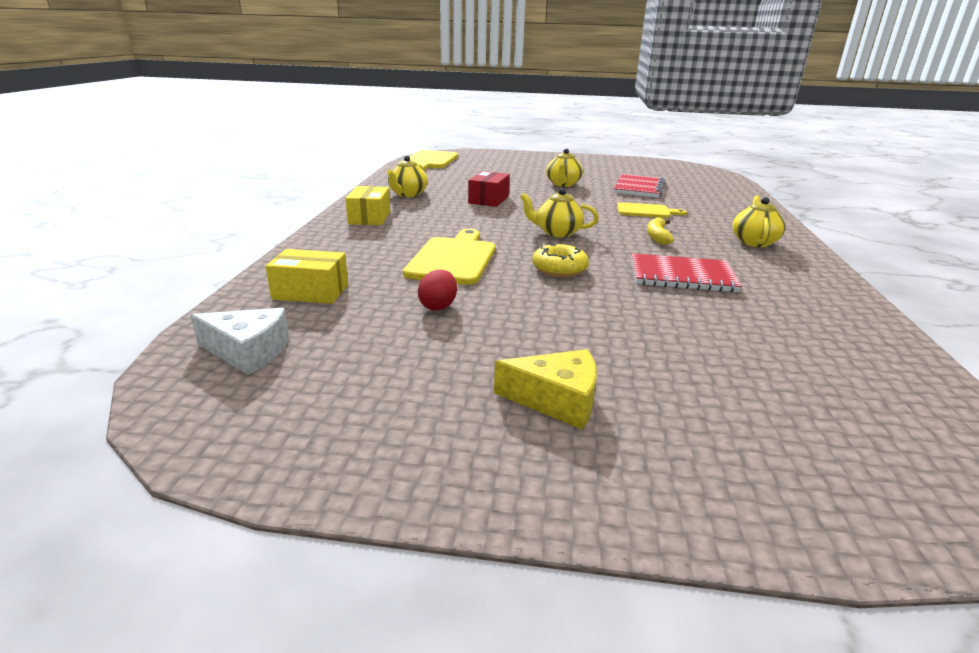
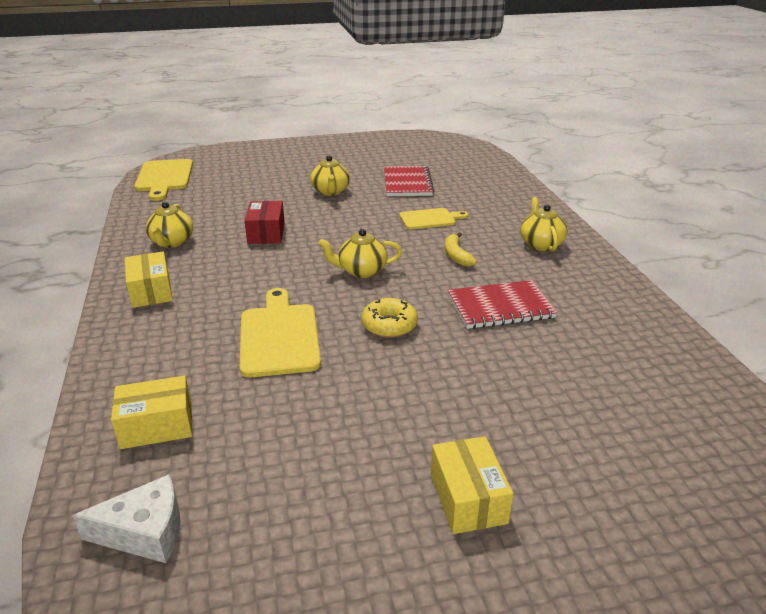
camera: 20 degrees left, 5 degrees up
(438, 306) = (301, 410): red egg -> none
(556, 400) = (468, 498): yellow cheese -> yellow box

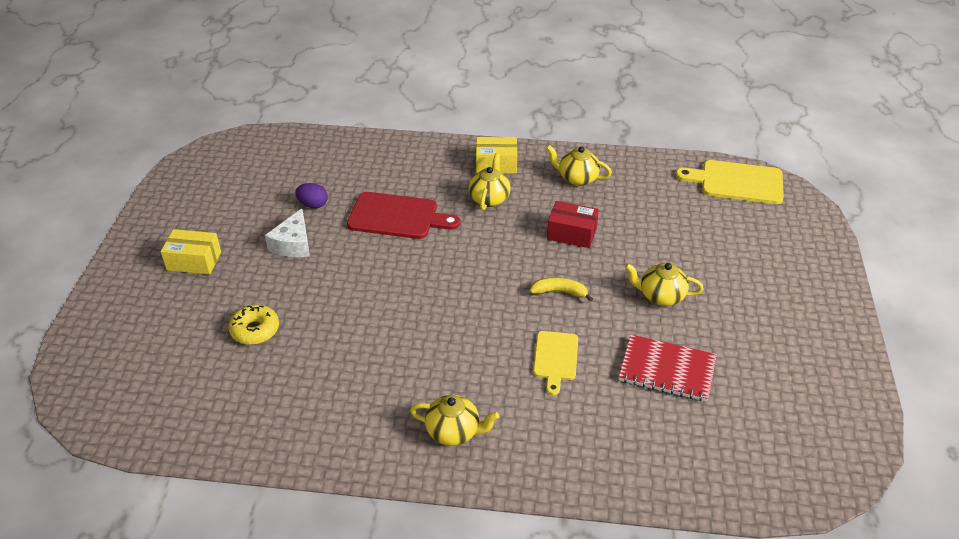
camera: 110 degrees right, 10 degrees up
(145, 532) = (264, 153): white cheese -> white cheese (293, 244)
(157, 426) = (339, 160): yellow box -> none
(279, 336) = (397, 217): yellow cutting board -> red cutting board
(280, 416) = (313, 205): none -> purple egg
(361, 271) = (468, 278): yellow teapot -> yellow teapot (489, 198)
(389, 325) = (376, 274): yellow donut -> yellow donut (255, 330)
(456, 255) = (463, 352): yellow banana -> yellow banana (559, 292)
(500, 307) = (359, 349): red notebook -> none

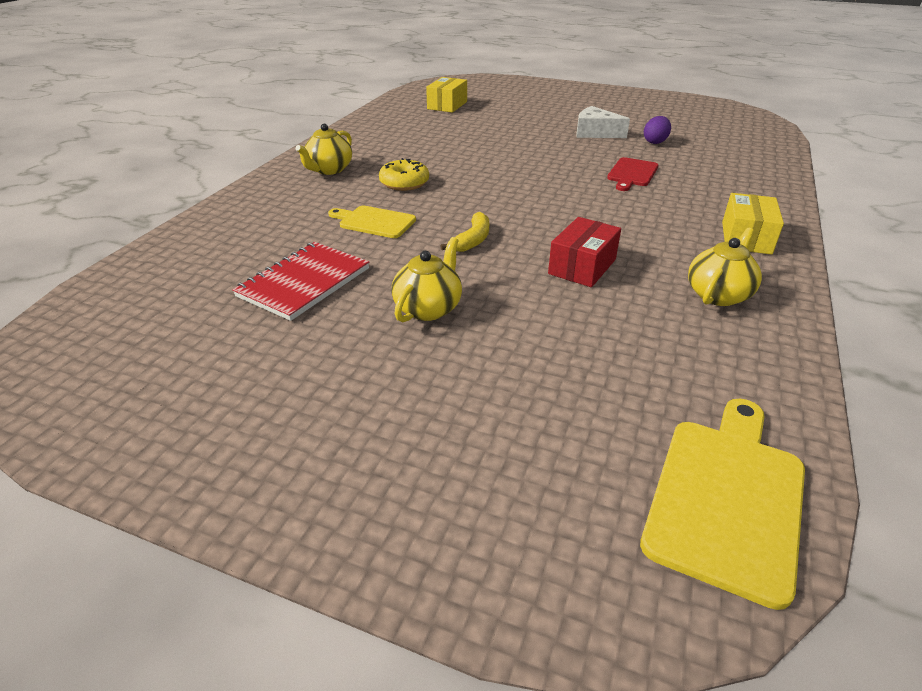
camera: 105 degrees right, 5 degrees down
(194, 261) = (581, 105): yellow box -> yellow box (447, 105)
(255, 330) = (491, 118): yellow donut -> yellow donut (404, 183)
(397, 217) = (632, 173): red cutting board -> red cutting board, size x0.63
(489, 198) = (665, 224): yellow teapot -> none

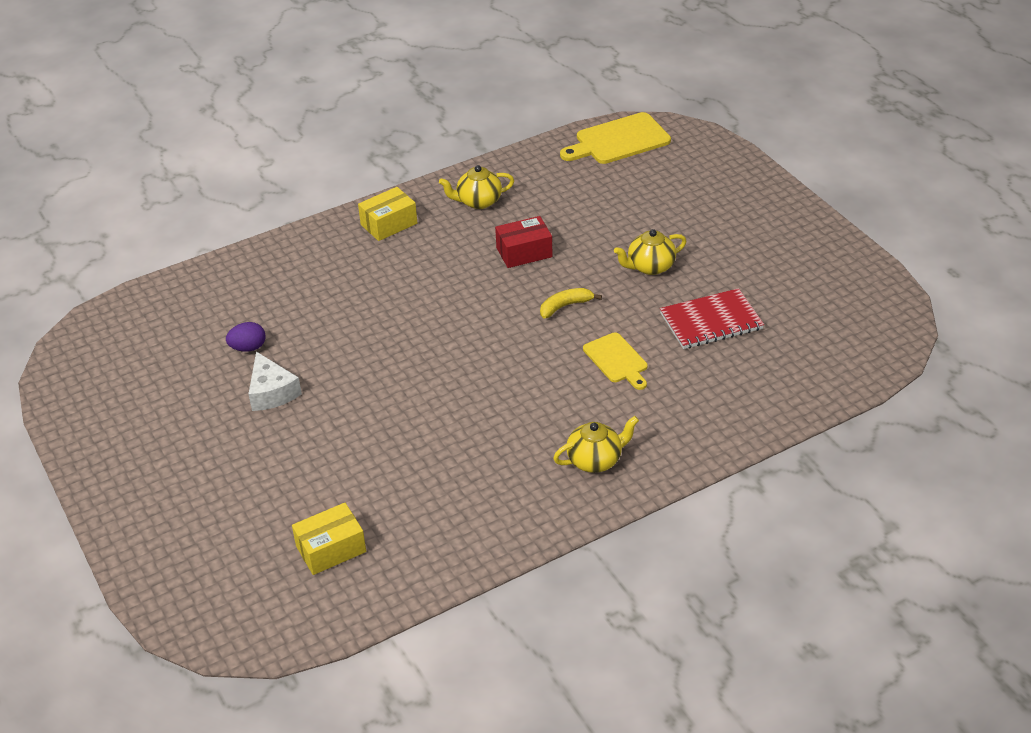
camera: 140 degrees left, 5 degrees up
(404, 183) = (546, 401): yellow donut -> none
(632, 173) = (347, 317): red cutting board -> none

